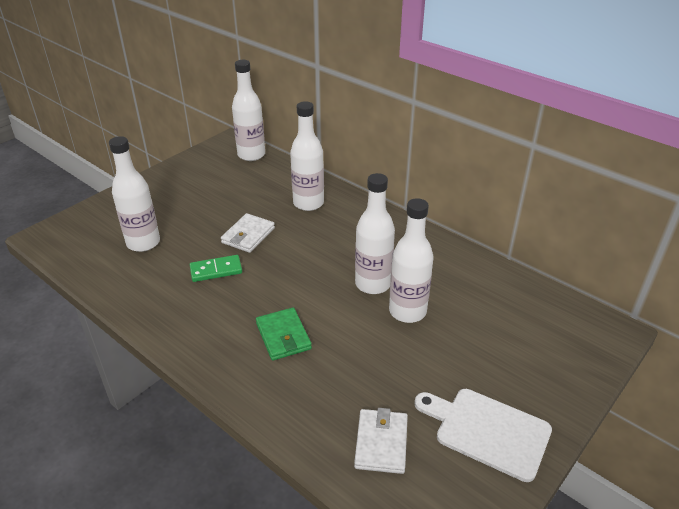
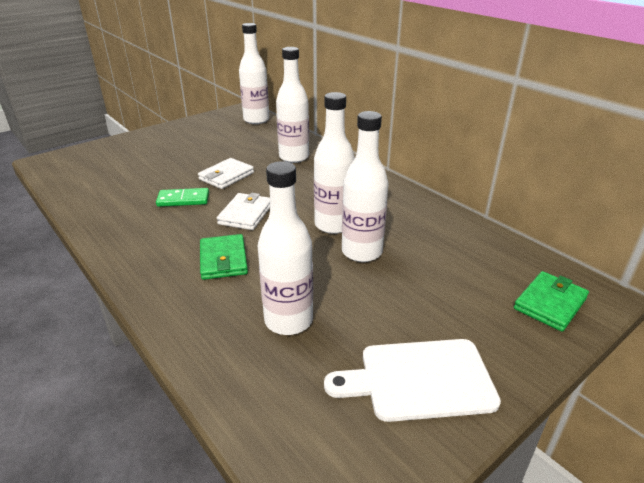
camera: 10 degrees right, 5 degrees down
(143, 243) = (128, 173): white bottle -> white bottle (288, 320)
(381, 443) = (288, 375): white wallet -> white wallet (245, 214)
(487, 431) = (419, 380): white cutting board -> white cutting board turned 45 degrees counterclockwise
(577, 344) = (550, 303): none -> green wallet

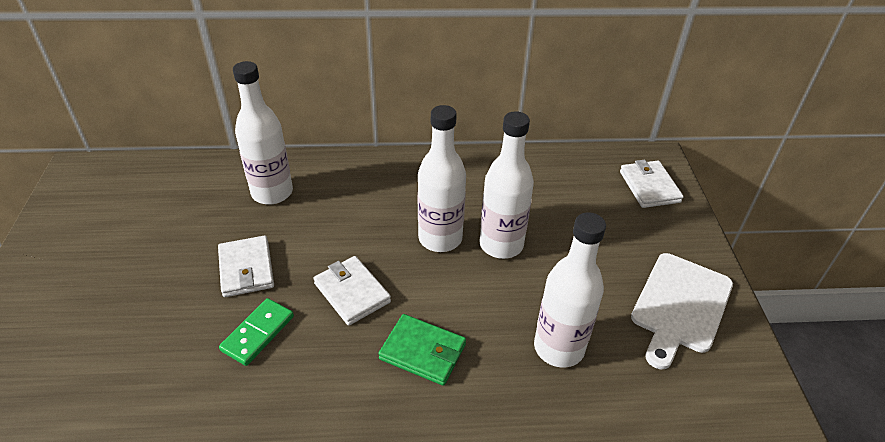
camera: 55 degrees left, 10 degrees up
(256, 120) = (130, 172): white bottle -> none
(550, 303) = (649, 187): green wallet -> white wallet

